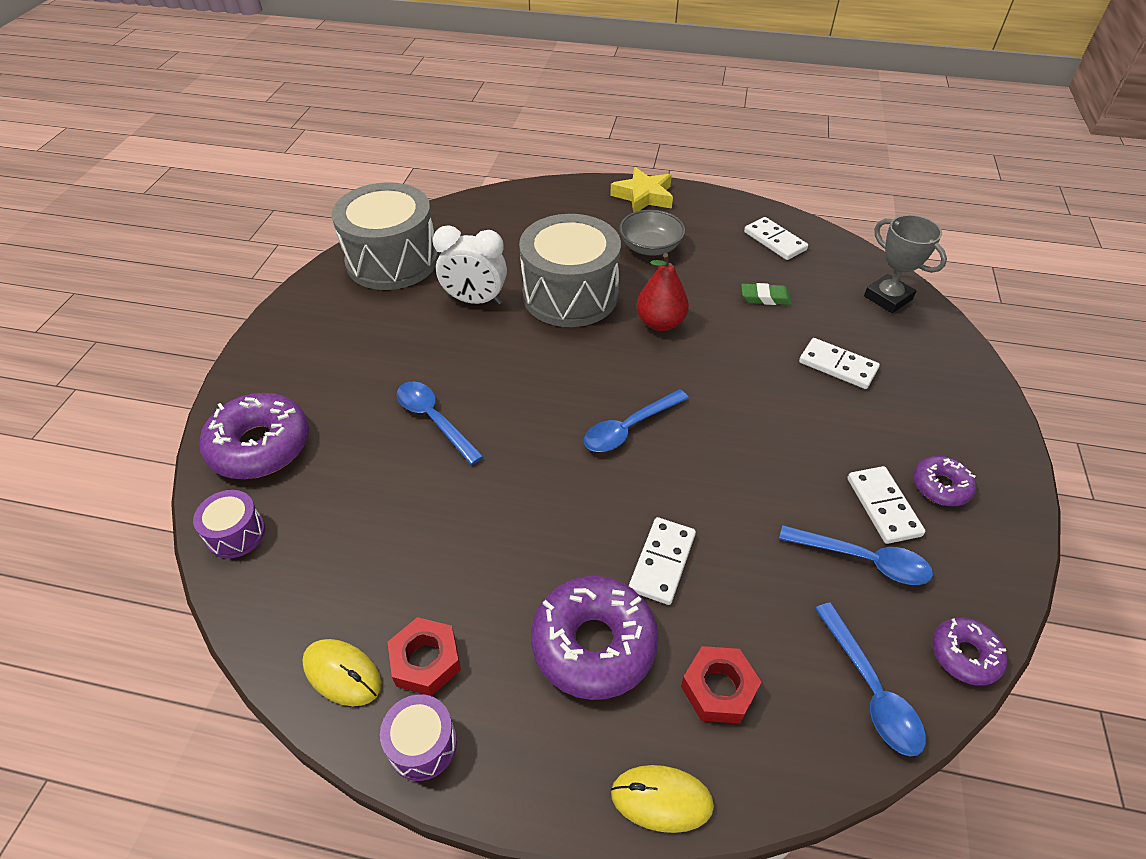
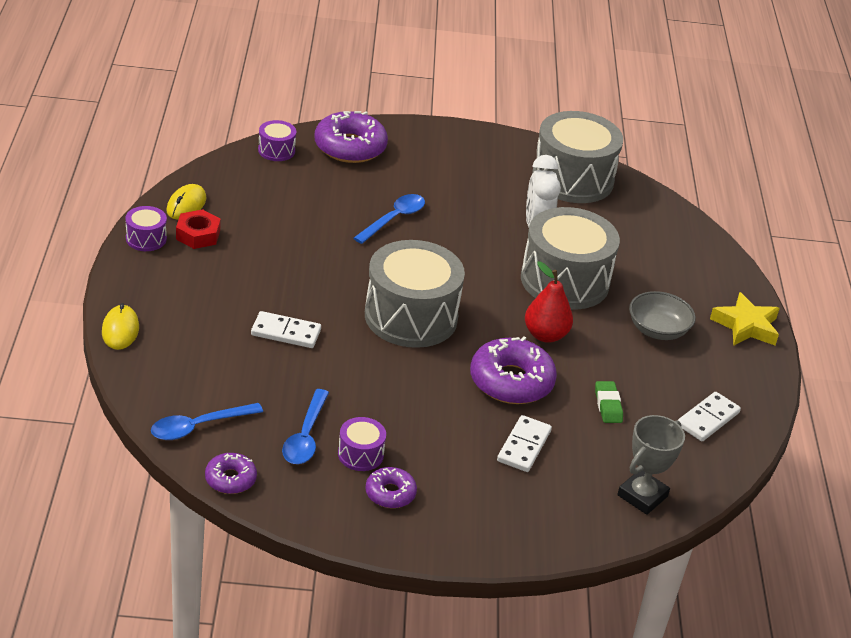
camera: 75 degrees right, 10 degrees down
(594, 644) = (217, 302): purple donut -> purple donut (511, 381)
(629, 428) = (411, 316): blue spoon -> grey drum
(718, 689) = (192, 356): red nut -> none
(883, 506) = (360, 454): white domino -> purple drum

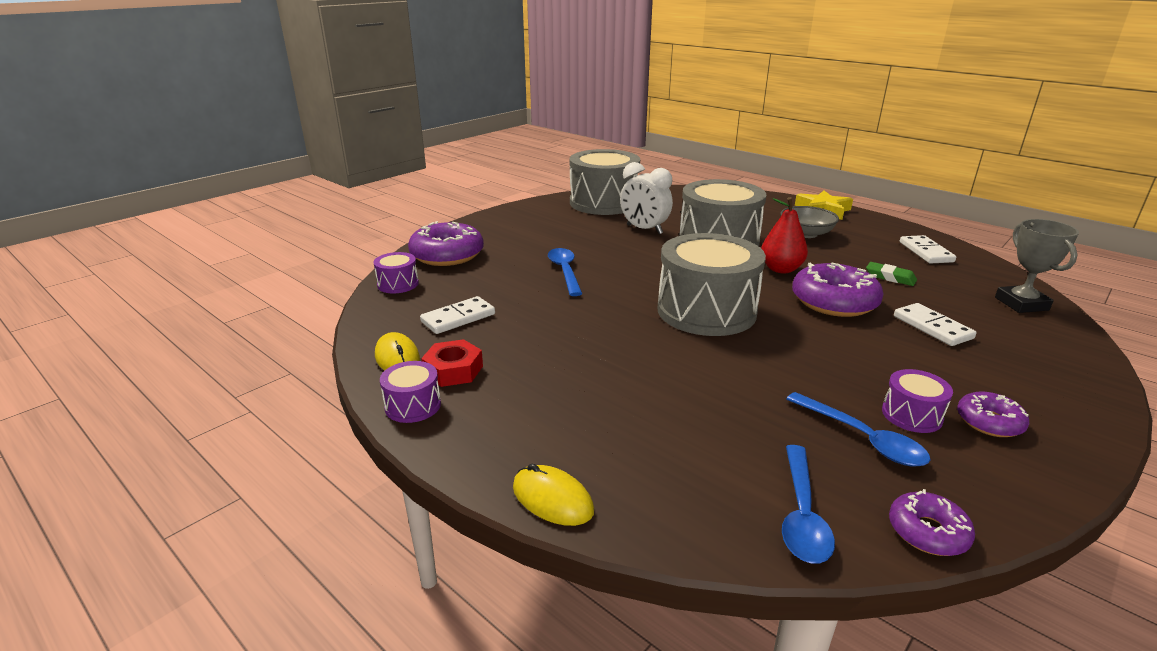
camera: 45 degrees left, 10 degrees down
(286, 332) = (671, 381): white domino -> white domino (458, 318)

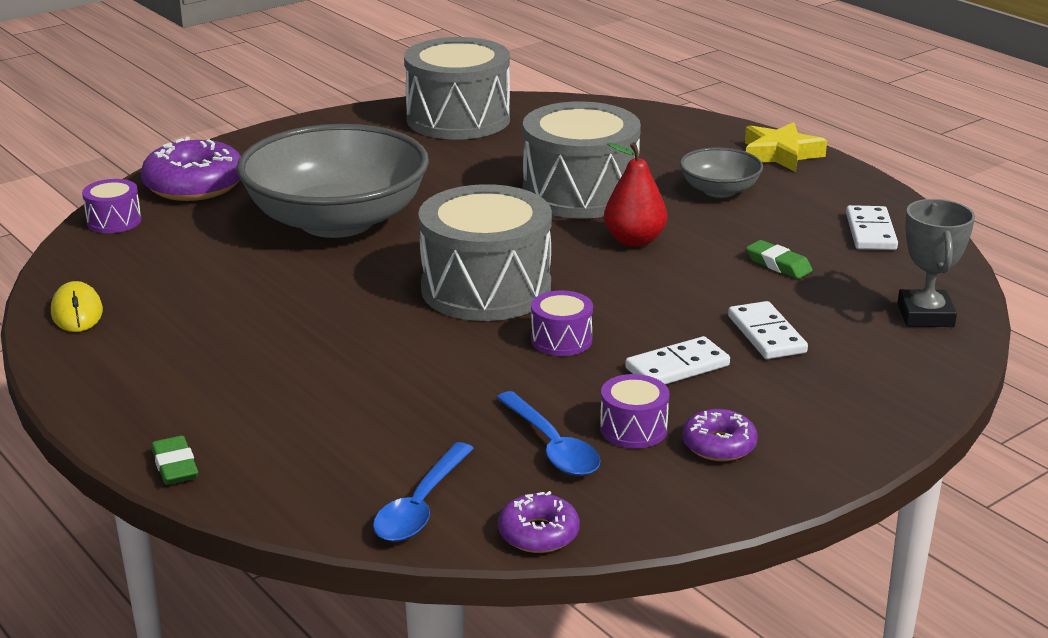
camera: 10 degrees right, 0 degrees up
(413, 405) = (73, 365): purple drum -> purple drum (561, 340)
(453, 370) = (134, 332): red nut -> none
(458, 318) = (169, 271): white domino -> white domino (677, 367)
(552, 499) = (175, 466): yellow mouse -> green eraser
(565, 271) = (337, 221): blue spoon -> grey bowl
(644, 229) = (487, 167): white clock -> none
(834, 301) = (667, 291): purple donut -> none

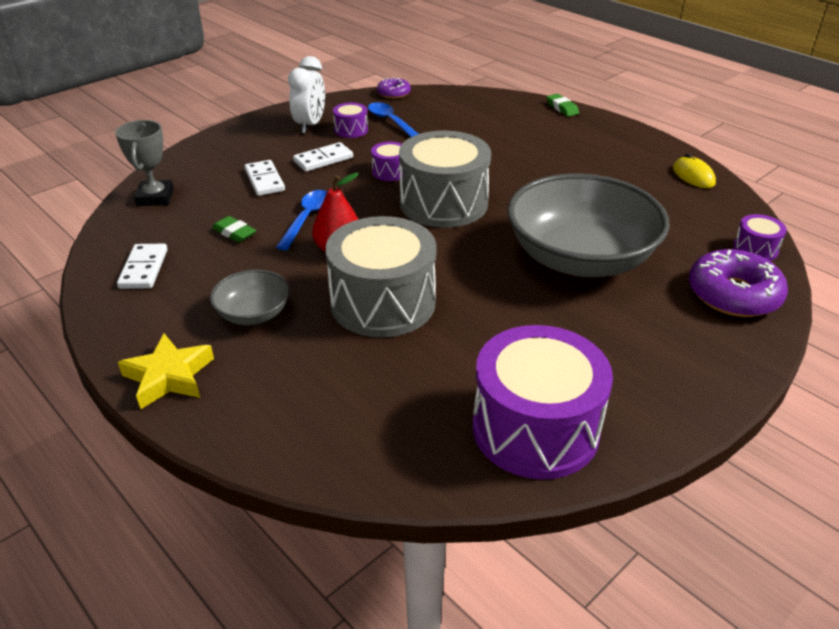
camera: 175 degrees right, 10 degrees up
(421, 506) = (445, 99): blue spoon -> blue spoon (307, 218)
(458, 119) = (535, 428): grey drum -> purple drum
(719, 445) = (310, 125): purple donut -> white clock

